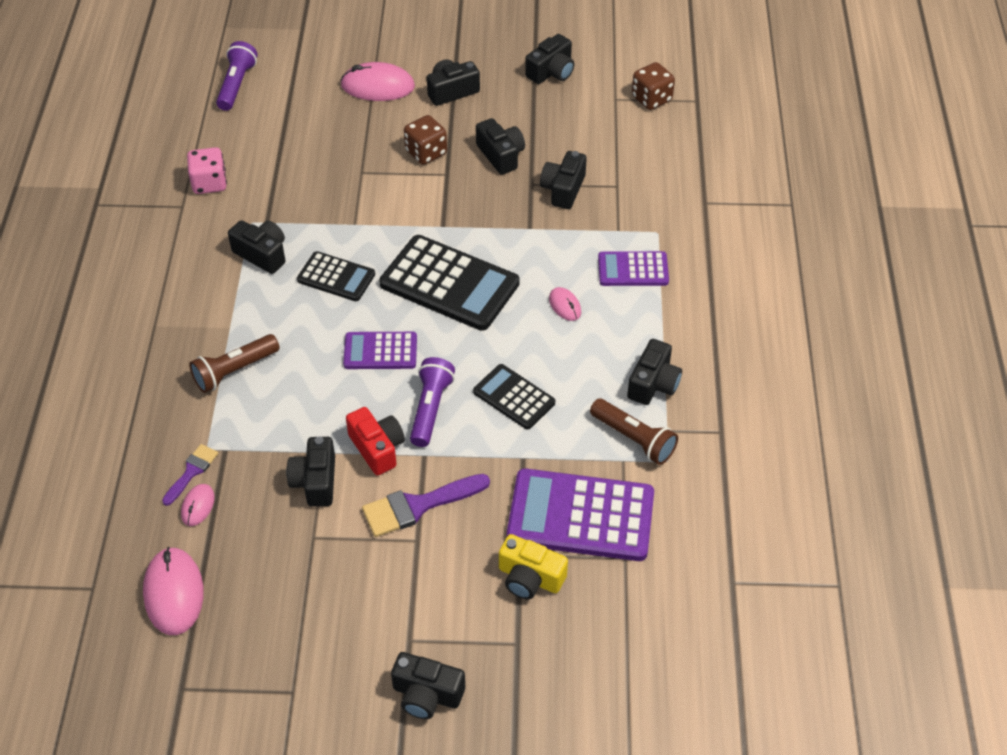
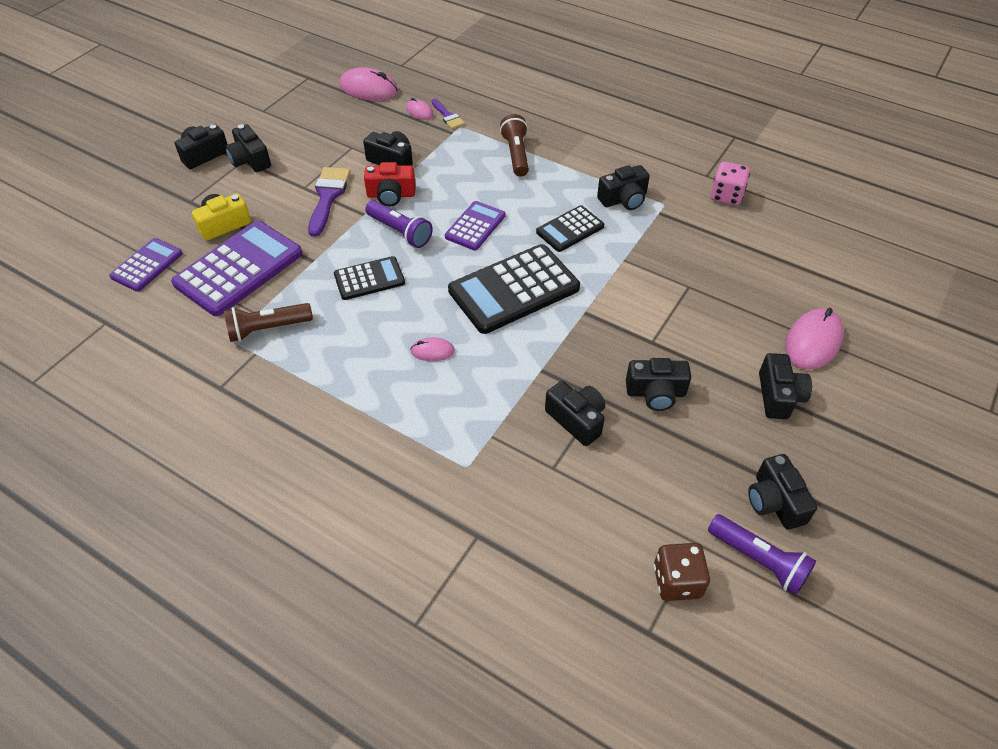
camera: 120 degrees right, 0 degrees up
(236, 85) = (857, 248): purple flashlight -> purple flashlight (758, 560)
(426, 152) = (691, 339): brown dice -> none
(633, 270) = (435, 421): purple calculator -> purple calculator (147, 265)
(653, 384) = (304, 368): black camera -> black camera (250, 160)

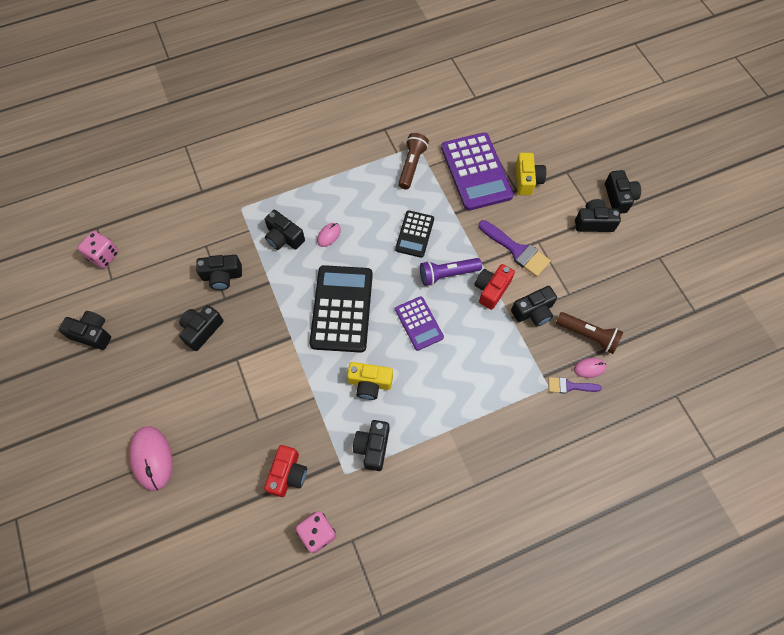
camera: 125 degrees right, 15 degrees up
(147, 265) = (513, 129): purple calculator -> none
(369, 89) = (649, 347): pink mouse -> none
(516, 154) = (482, 405): brown flashlight -> brown flashlight (588, 335)
(570, 229) = (370, 383): black calculator -> yellow camera
(677, 581) = (104, 256): brown dice -> pink dice
(707, 238) = (288, 474): none -> red camera
(758, 560) = (77, 299): purple flashlight -> none
(778, 396) = (139, 397): black camera -> black camera (284, 237)

